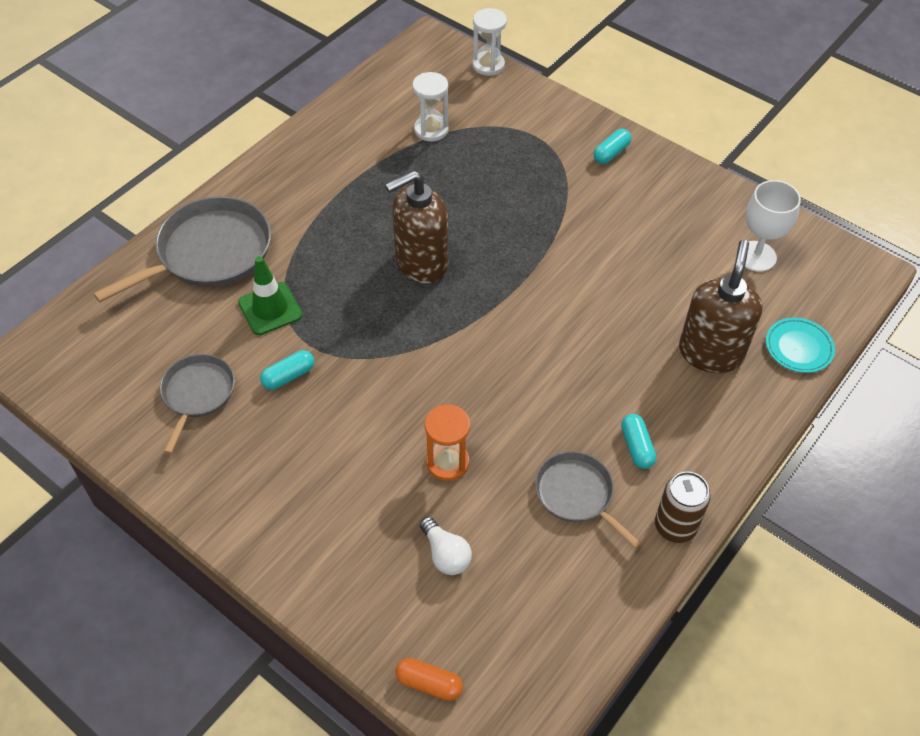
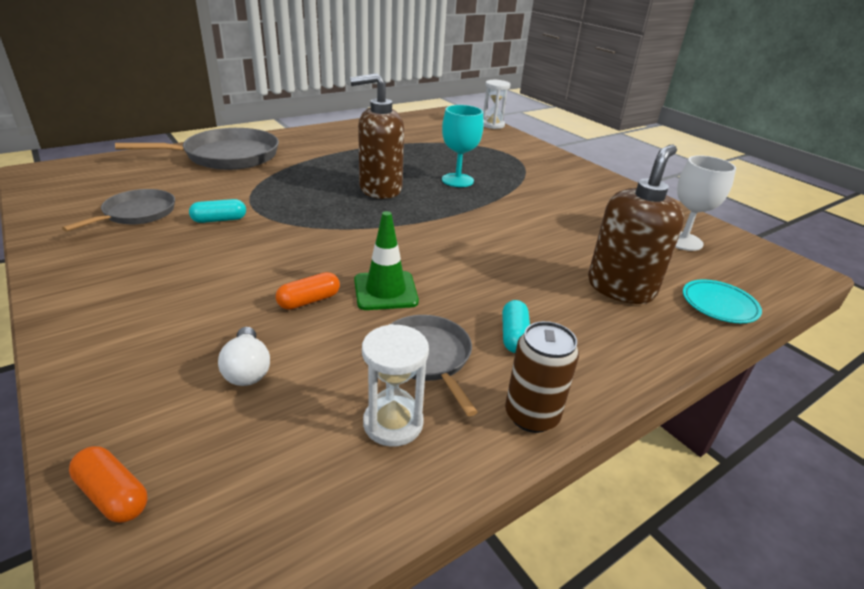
camera: 15 degrees right, 20 degrees down
(270, 309) = (242, 186): green traffic cone -> green traffic cone (385, 291)
(431, 130) = (434, 140): white hourglass -> white hourglass (393, 423)
(447, 462) = (309, 301): orange hourglass -> orange capsule
(496, 216) = (457, 180): none -> turquoise goblet
(611, 153) = (567, 171): turquoise capsule -> none

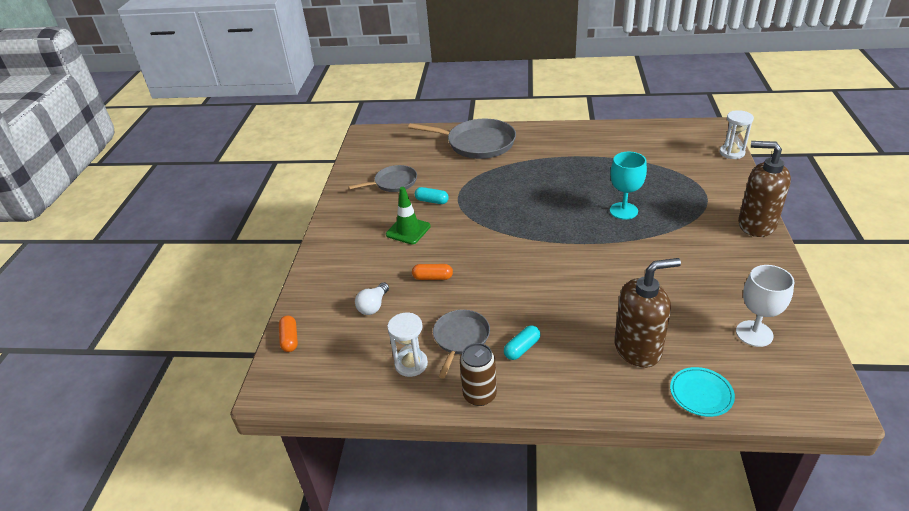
camera: 45 degrees right, 5 degrees up
(380, 189) = (553, 203): brown soap dispenser -> brown soap dispenser (756, 225)
(385, 291) = (479, 287): green traffic cone -> green traffic cone (408, 230)

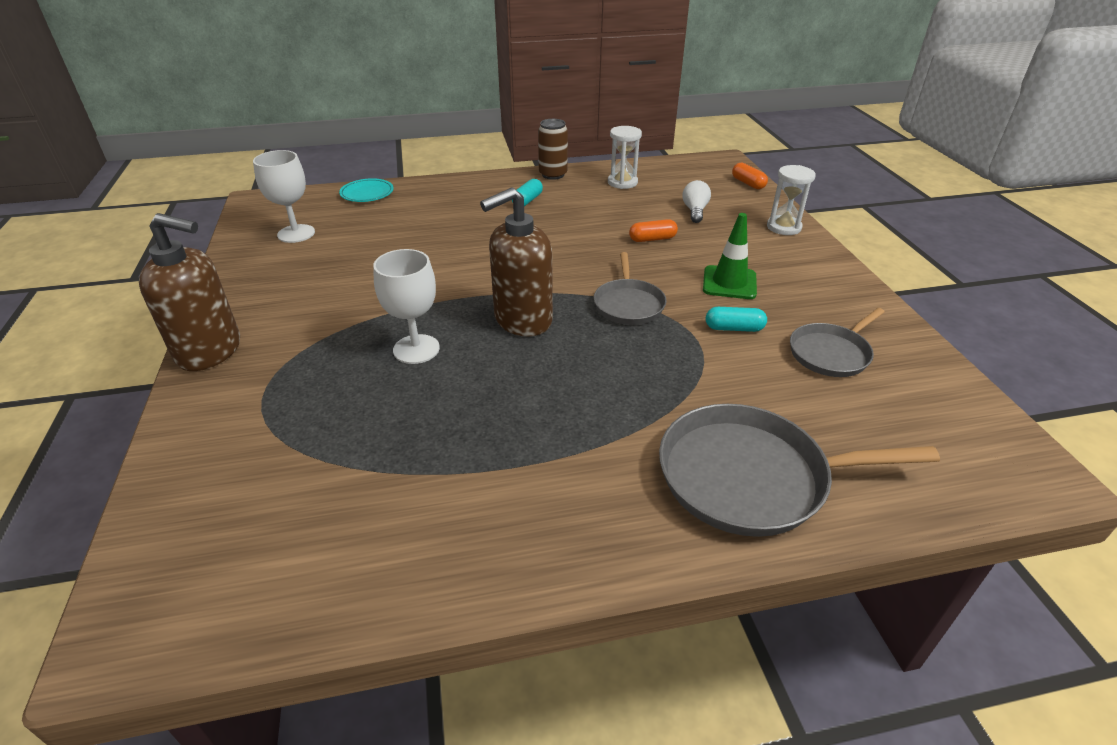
camera: 160 degrees right, 0 degrees up
(460, 338) = (588, 200): grey pan -> grey pan (628, 304)
(623, 211) = (416, 349): turquoise goblet -> white goblet
(638, 349) = (417, 212): brown soap dispenser -> brown soap dispenser (522, 320)
(731, 153) = (140, 526): white hourglass -> white hourglass (783, 227)

